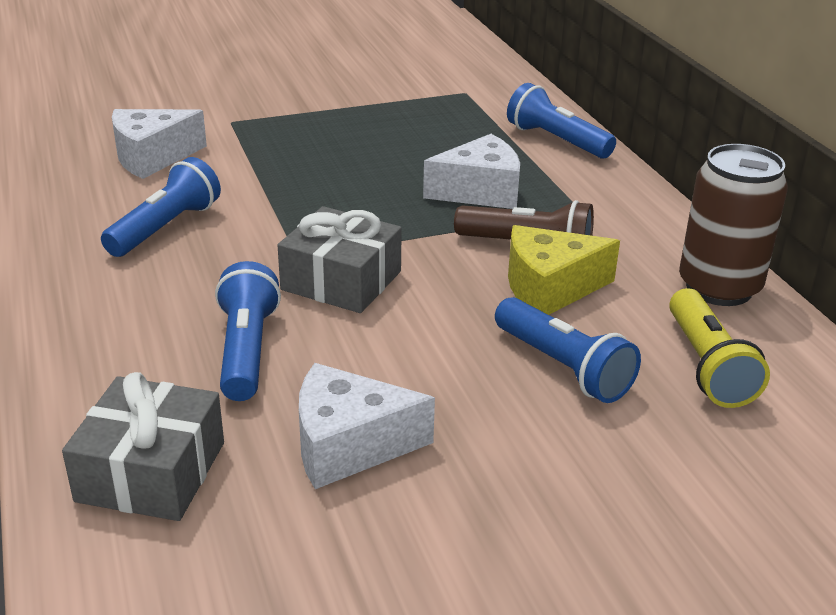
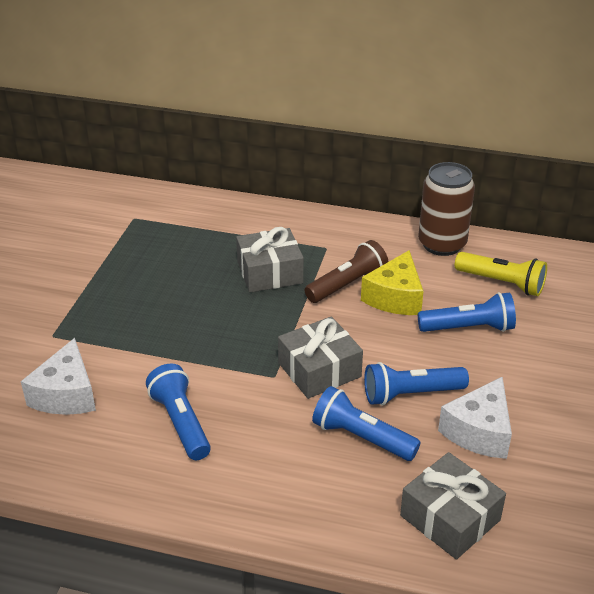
camera: 55 degrees left, 5 degrees up
(480, 191) = (270, 272): white cheese -> grey gift
(556, 140) = (239, 216): blue flashlight -> blue flashlight (410, 394)

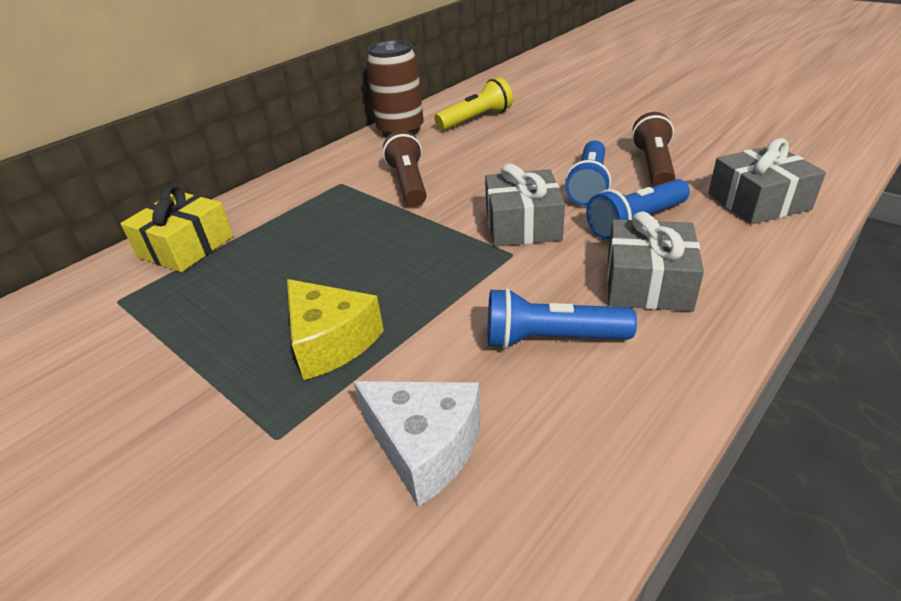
camera: 60 degrees left, 0 degrees up
(201, 215) = (186, 246): none -> yellow gift
(270, 272) = (342, 222): grey gift -> grey gift (648, 283)
(395, 297) = (450, 165): yellow cheese -> yellow cheese (331, 342)
(469, 328) = (520, 143): blue flashlight -> none
(479, 432) = (653, 166): white cheese -> brown flashlight

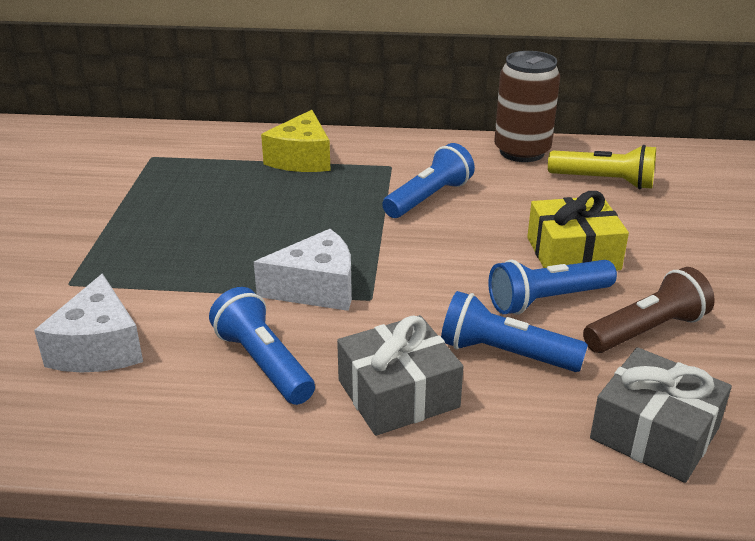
camera: 50 degrees right, 5 degrees down
(186, 246) = (233, 147): yellow gift -> yellow gift (573, 253)
(331, 342) = (176, 260): yellow cheese -> yellow cheese (301, 159)
(409, 183) = (429, 198): brown flashlight -> blue flashlight
(471, 275) = (316, 288): none -> white cheese
(522, 224) = (425, 286): grey gift -> none

